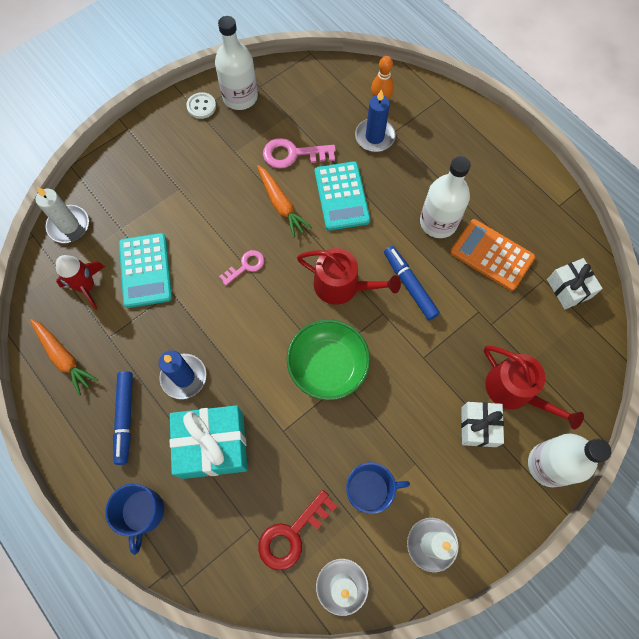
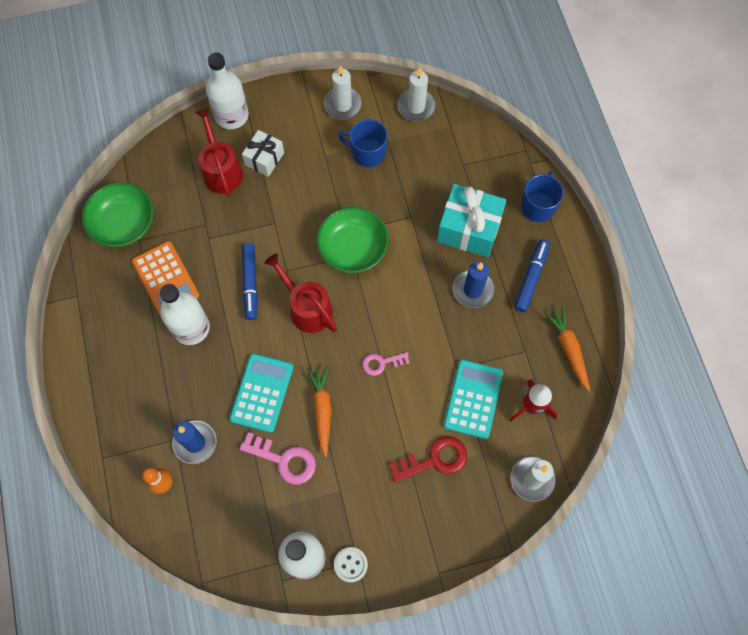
camera: 155 degrees left, 0 degrees up
(292, 535) = (436, 149): red key -> red key (435, 459)
(569, 288) = (124, 224): white gift -> green bowl

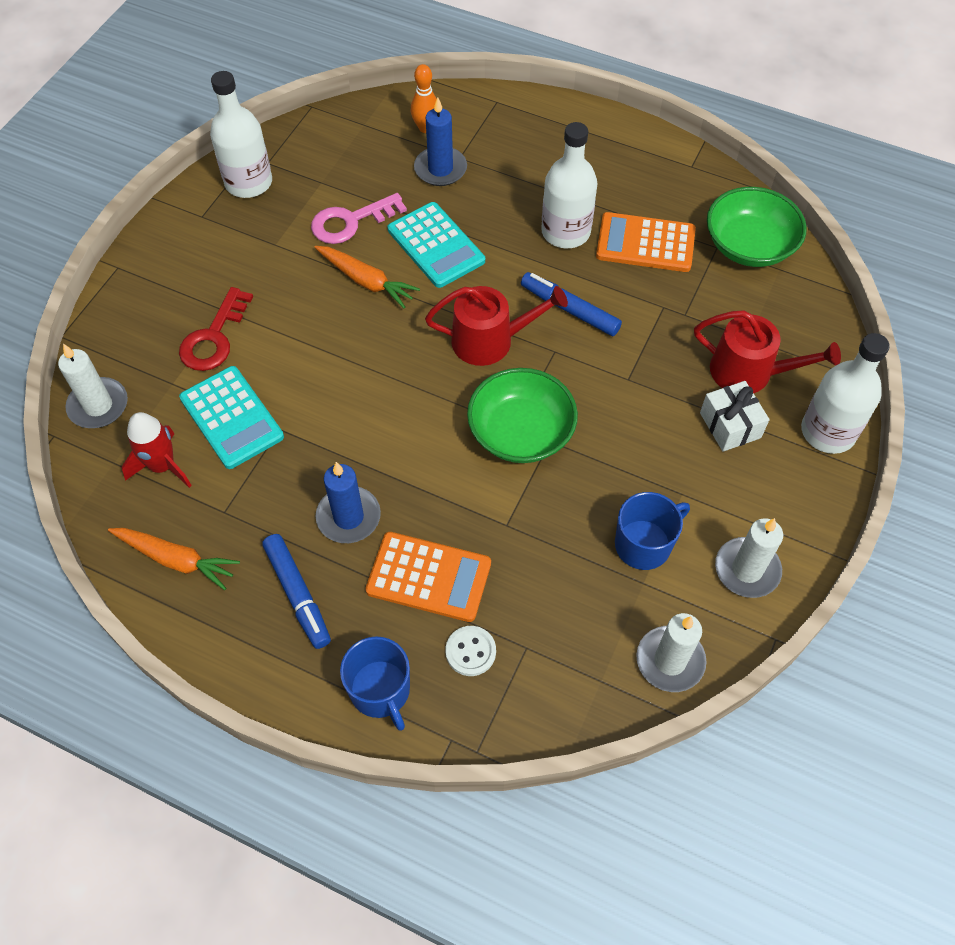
camera: 130 degrees right, 10 degrees down
(350, 564) = (204, 209): white button -> white button (470, 651)
(381, 363) = (359, 364): pink key -> none
(469, 229) = (428, 577): turquoise gift -> orange calculator

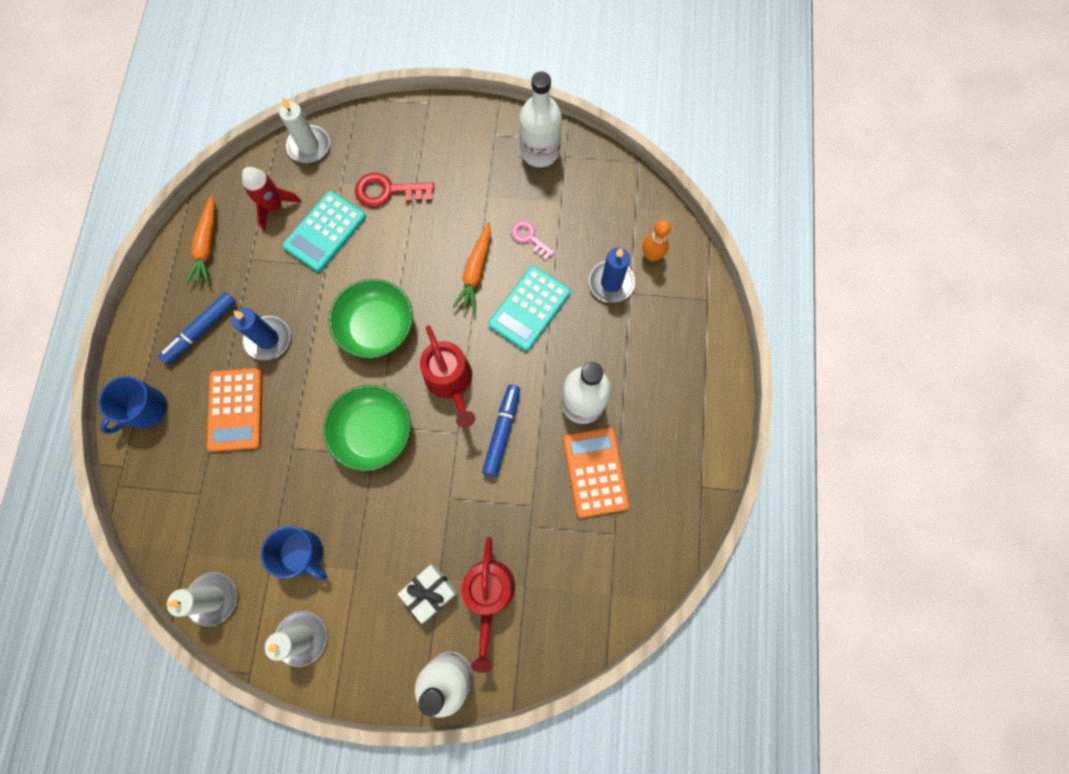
camera: 70 degrees right, 15 degrees up
(350, 222) = (529, 238): pink key -> pink key, size x0.63
(470, 651) = (187, 457): white button -> none
(749, 245) = (627, 562): green bowl -> green bowl (377, 327)

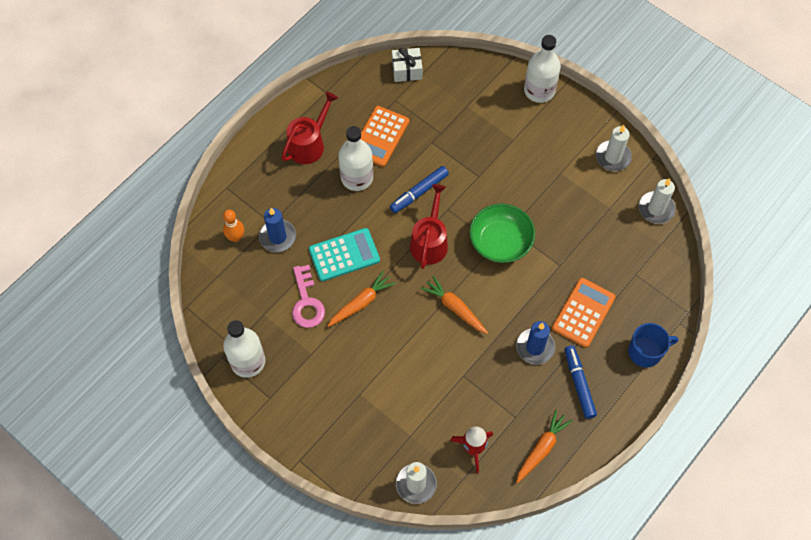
camera: 145 degrees left, 10 degrees down
(202, 330) = (579, 384): blue marker -> blue marker turned 90 degrees counterclockwise
(303, 553) = (587, 200): blue mug -> none
(325, 232) = (447, 402): turquoise calculator -> none
(377, 327) = (455, 308): green bowl -> orange carrot
(388, 191) = (381, 404): red key -> none
(430, 592) = (523, 135): white gift -> white gift (407, 70)
(488, 595) = (490, 114): red watering can -> red watering can (309, 144)
(529, 238) = (307, 302): pink key -> pink key, size x1.60

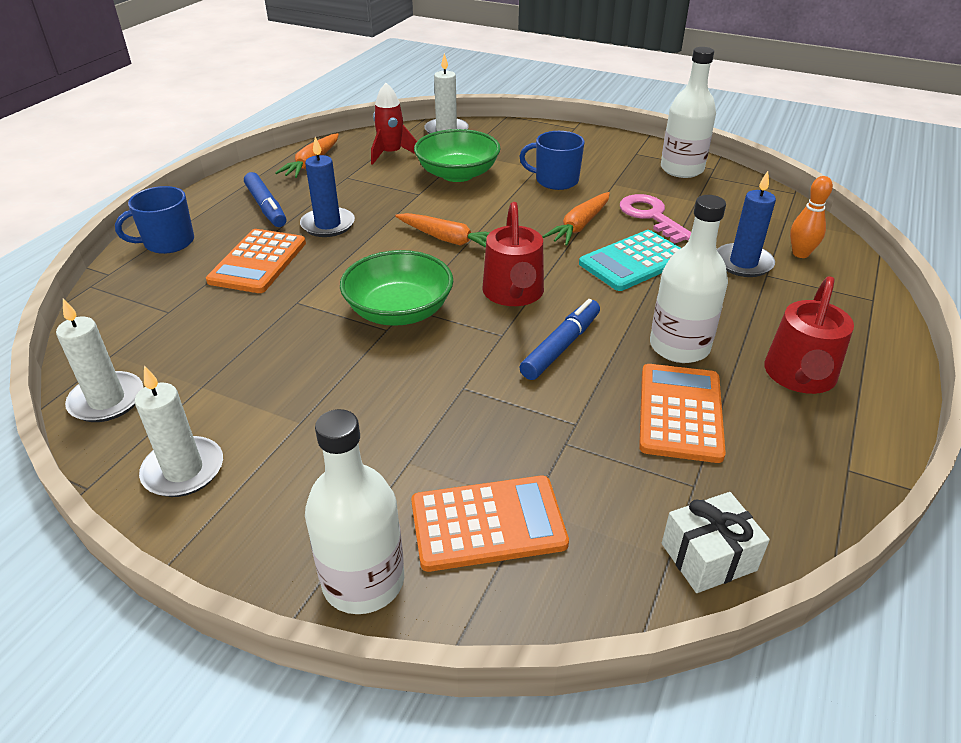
camera: 165 degrees right, 25 degrees down
(353, 369) = (555, 180): none -> blue mug
(426, 399) = (457, 174): none -> green bowl
(486, 102) = (488, 524): none -> orange calculator

